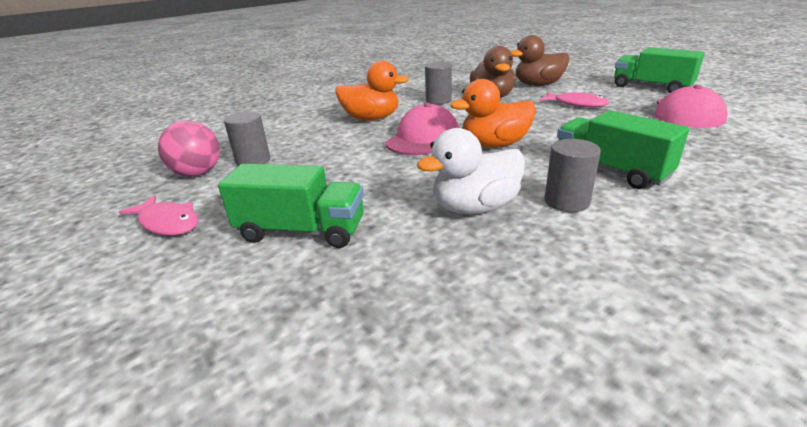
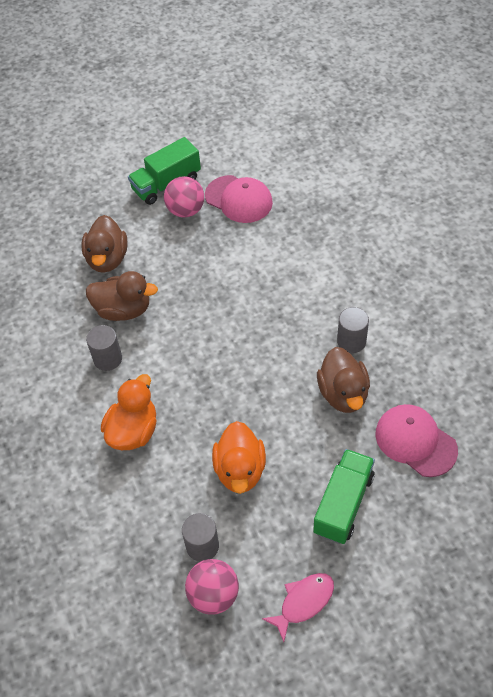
camera: 75 degrees left, 25 degrees up
(423, 138) = (208, 396): pink cap -> pink cap (415, 441)
(474, 207) = (343, 394): white duck -> brown duck
(494, 144) = (246, 348): orange duck -> orange duck (240, 470)
(576, 104) = (181, 256): pink fish -> none
(610, 170) = (318, 298): green truck -> none
(633, 97) = (186, 210): none -> pink ball

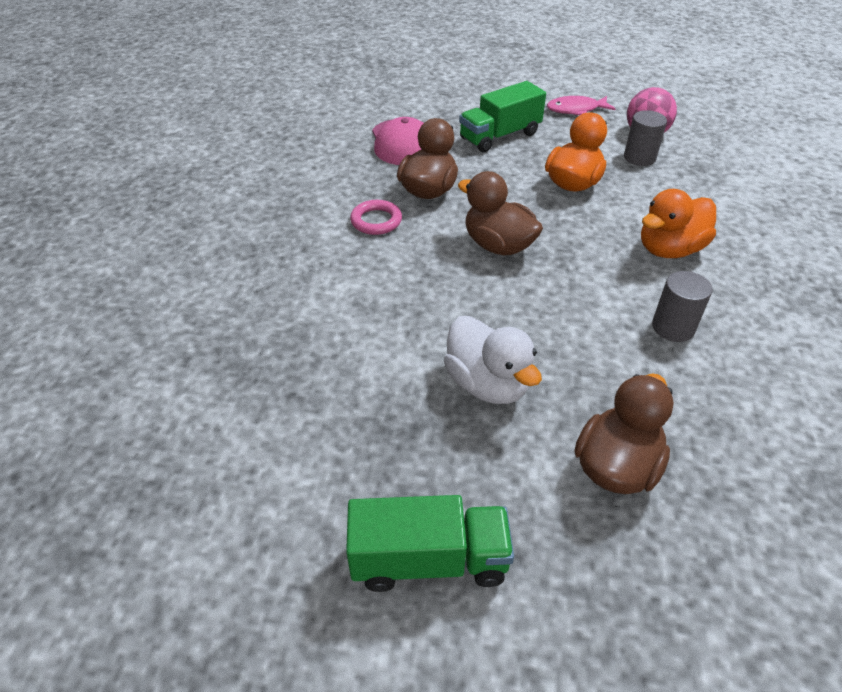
camera: 150 degrees left, 10 degrees down
(123, 310) = (624, 375): brown duck -> brown duck (498, 245)
(186, 210) = (434, 480): pink ball -> none
(193, 266) = (487, 384): none -> white duck
(239, 199) = (336, 450): pink cap -> none
(351, 341) = (376, 221): grey cylinder -> pink ring

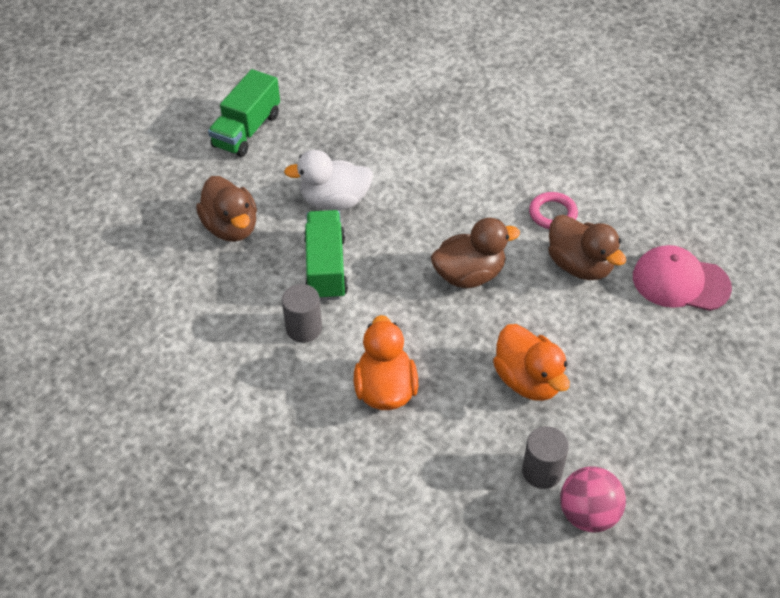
camera: 120 degrees right, 5 degrees up
(500, 136) = (654, 368): green truck -> green truck (326, 268)
(576, 110) = (682, 478): pink fish -> none

